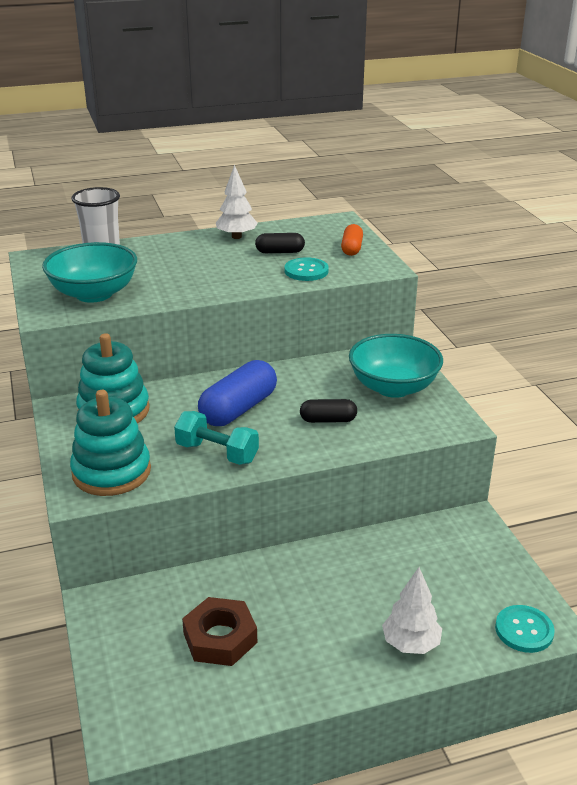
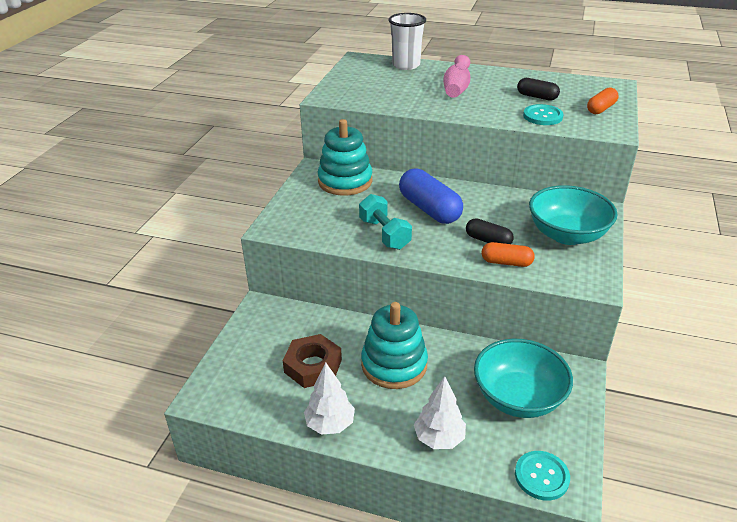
camera: 35 degrees right, 5 degrees up
(94, 294) = (370, 92): turquoise bowl -> turquoise bowl (518, 397)
(111, 472) = (305, 221): turquoise stacking toy -> turquoise stacking toy (394, 364)
(189, 266) = (456, 90): none -> pink vase
(236, 237) = (515, 77): white tree -> white tree (330, 424)
(238, 409) = (429, 209): blue capsule -> blue capsule turned 75 degrees clockwise
(365, 435) = (506, 262): none -> orange capsule

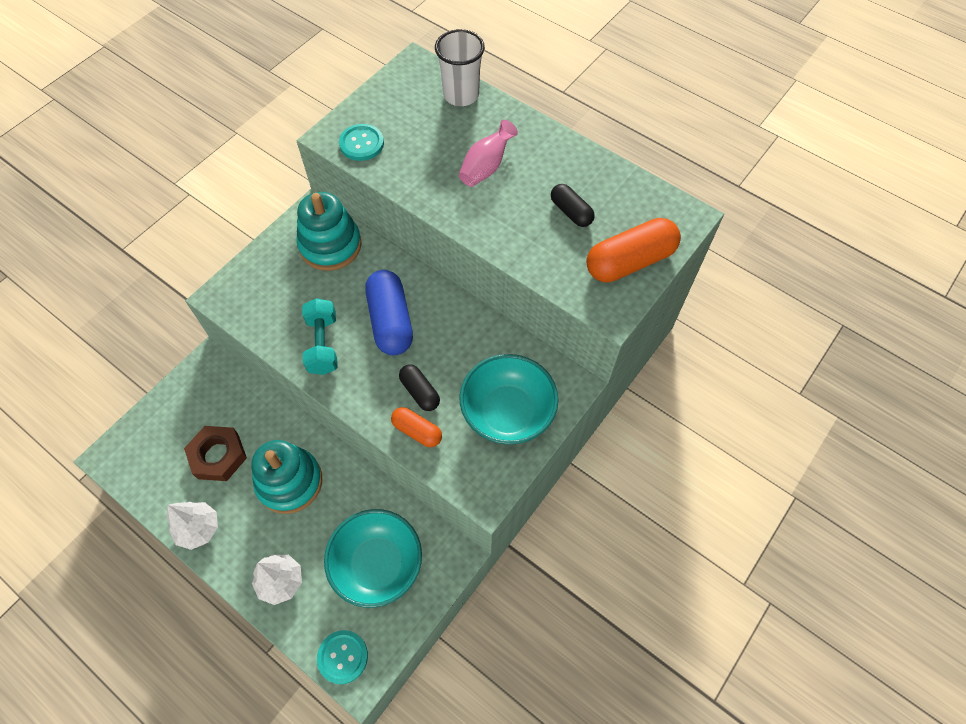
camera: 20 degrees right, 25 degrees up
(542, 116) = (549, 254): turquoise button -> turquoise button (361, 143)
(601, 109) = (630, 261): orange capsule -> orange capsule, size x1.77

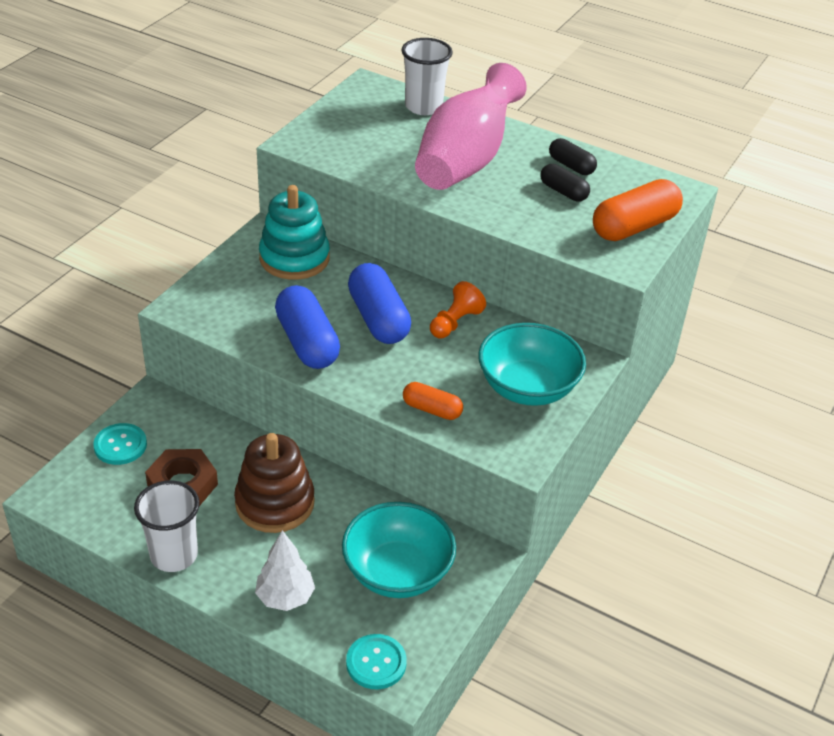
camera: 10 degrees left, 20 degrees down
(199, 529) = (174, 555): white tree -> white cup
(289, 482) = (275, 503): turquoise stacking toy -> brown stacking toy
(323, 344) = (307, 342): turquoise dumbbell -> blue capsule
(361, 143) = (328, 147): turquoise button -> turquoise button (120, 445)
(420, 392) = (426, 376): black capsule -> black capsule (571, 166)
(458, 331) = (455, 323): none -> orange pawn
(486, 167) = (465, 161): pink vase -> pink vase, size x2.08

